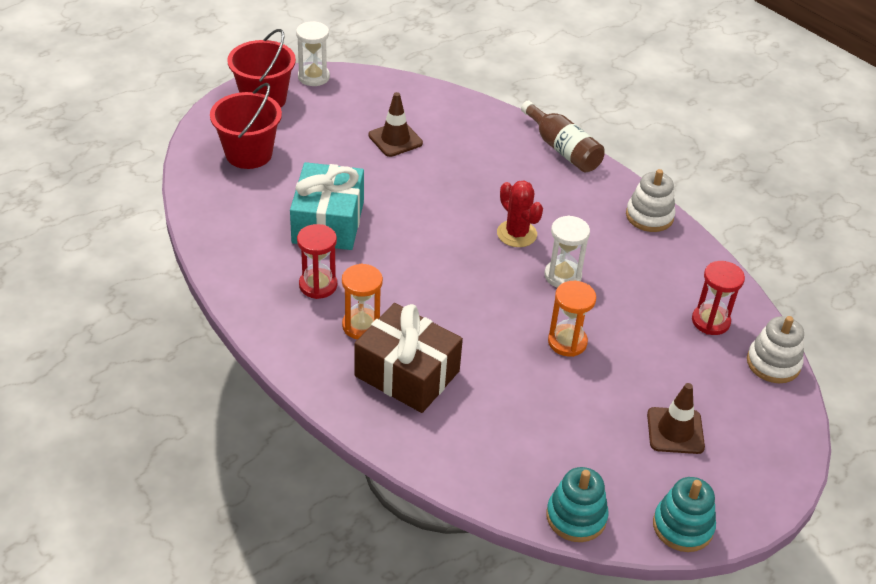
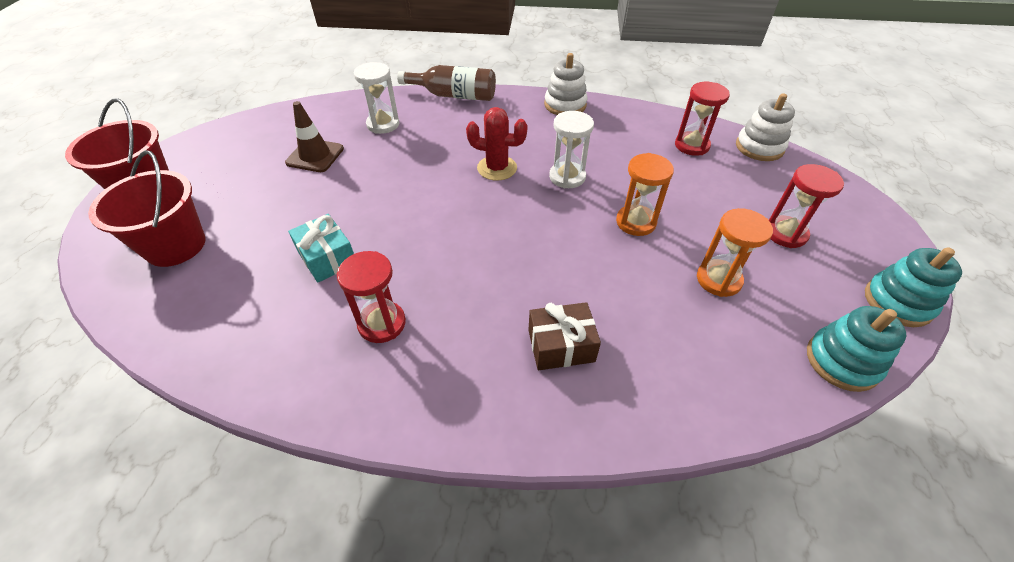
camera: 40 degrees left, 5 degrees up
(313, 77) = (183, 147): white hourglass -> white hourglass (383, 124)
(328, 222) = (327, 258): turquoise gift -> turquoise gift, size x0.59
(361, 326) = (468, 332): orange hourglass -> orange hourglass (718, 280)
(407, 373) = (561, 345): brown gift -> brown gift, size x0.59
(675, 431) = (785, 233): brown traffic cone -> red hourglass

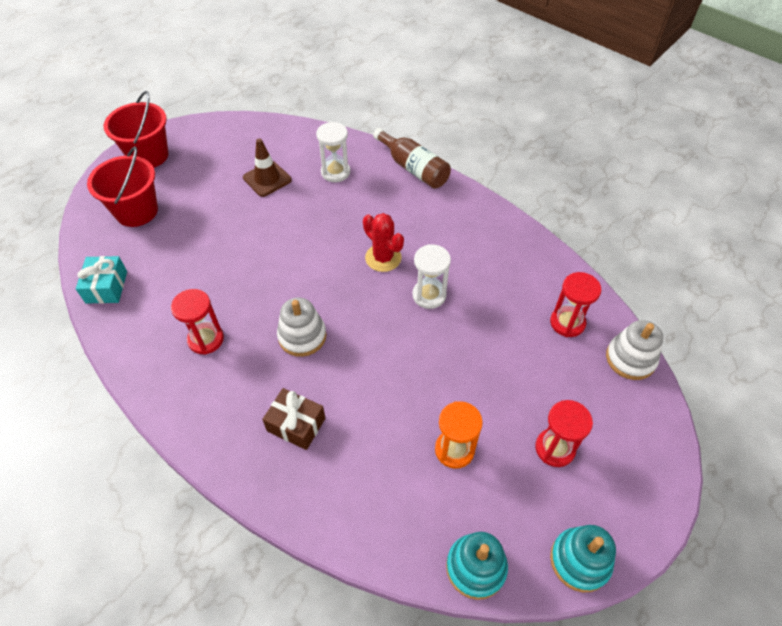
camera: 35 degrees right, 5 degrees up
(327, 258) = (212, 271): turquoise gift -> turquoise gift (106, 287)
(565, 105) = (497, 223): white stacking toy -> white stacking toy (302, 336)
(636, 222) = (442, 365): orange hourglass -> none

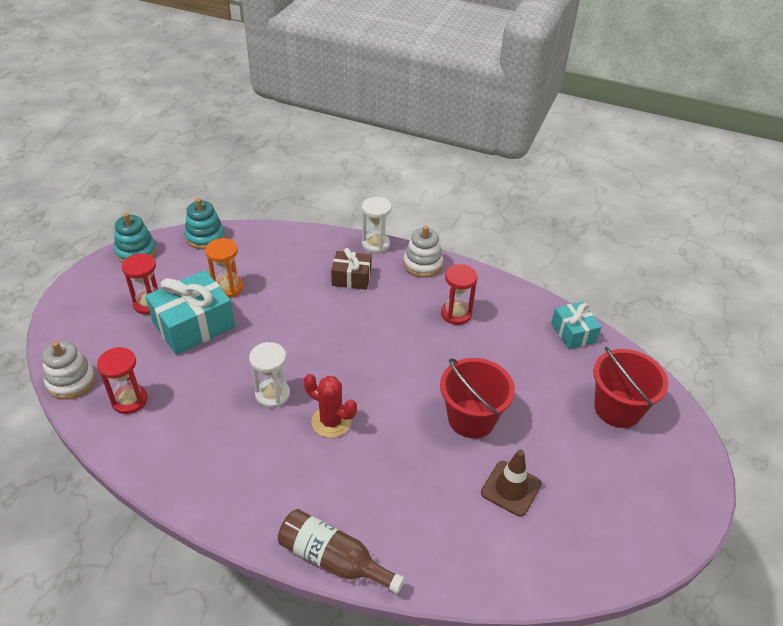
camera: 160 degrees right, 10 degrees down
(149, 155) = (675, 483): red bucket -> red bucket (471, 418)
(302, 336) = (377, 334): white stacking toy -> white stacking toy (422, 264)
(335, 172) = (433, 522): white hourglass -> white hourglass (375, 244)
(500, 400) = (194, 325): none -> turquoise gift

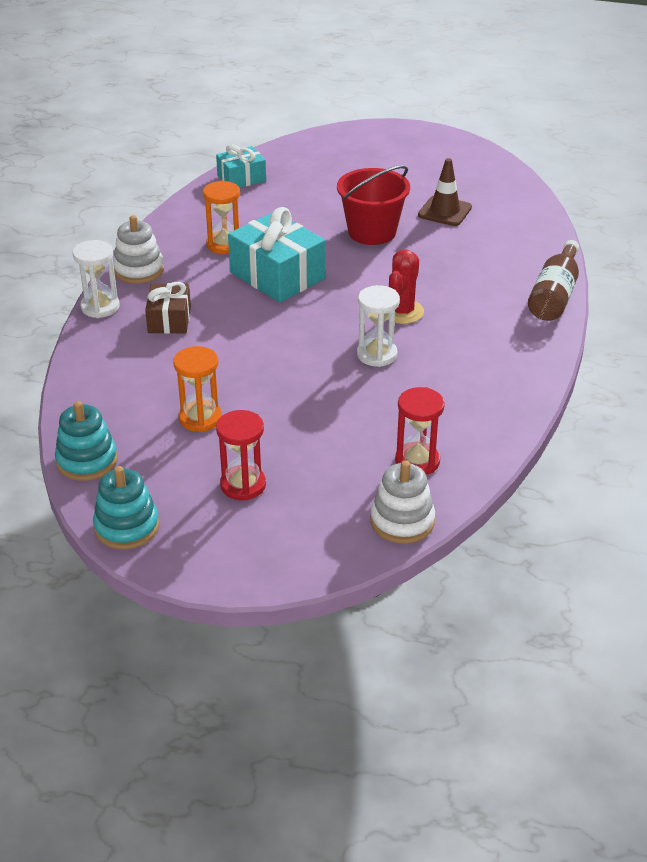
camera: 95 degrees left, 5 degrees down
(194, 325) = (278, 435): turquoise gift -> turquoise gift (277, 275)
(456, 314) = (224, 245): red hourglass -> orange hourglass
(617, 408) = (337, 160): red bucket -> none

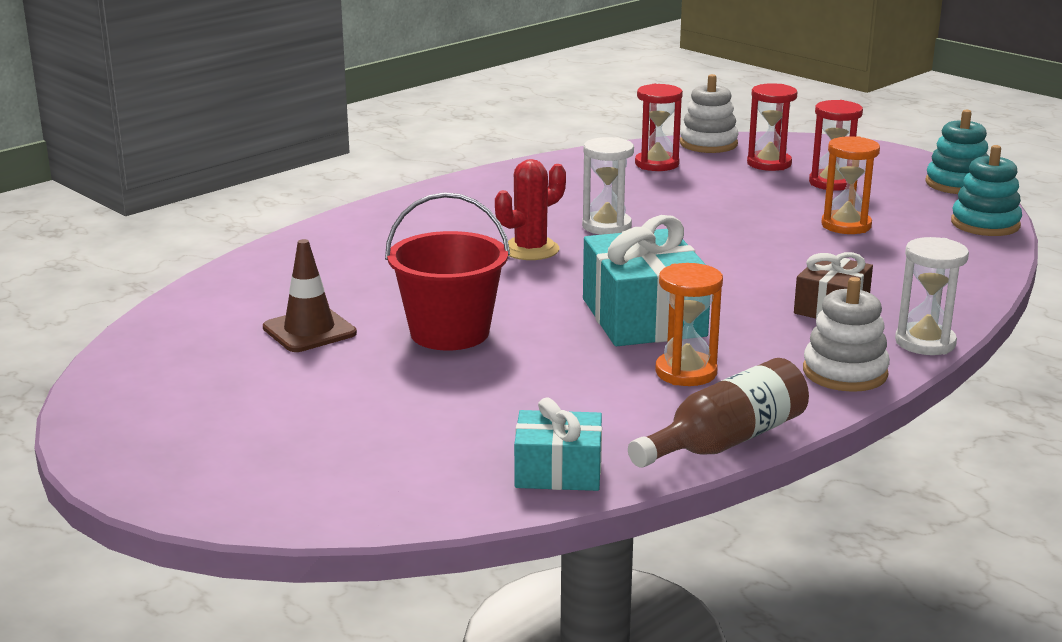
camera: 150 degrees left, 15 degrees down
(319, 501) = (769, 163): none -> red hourglass
(554, 295) = (339, 224): brown bottle -> brown bottle (726, 441)

